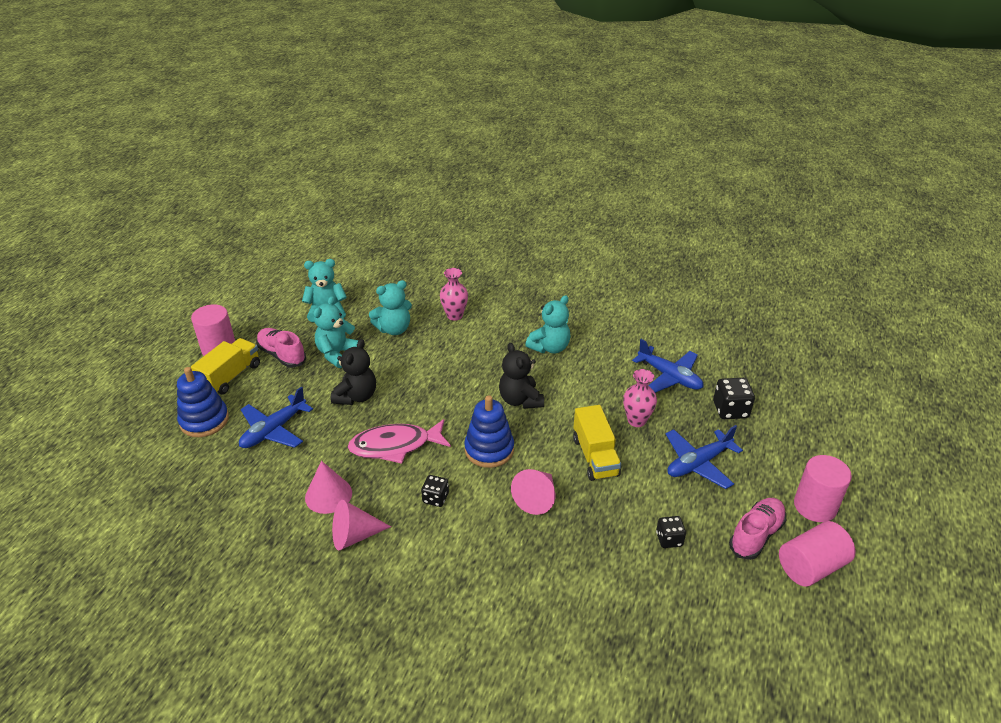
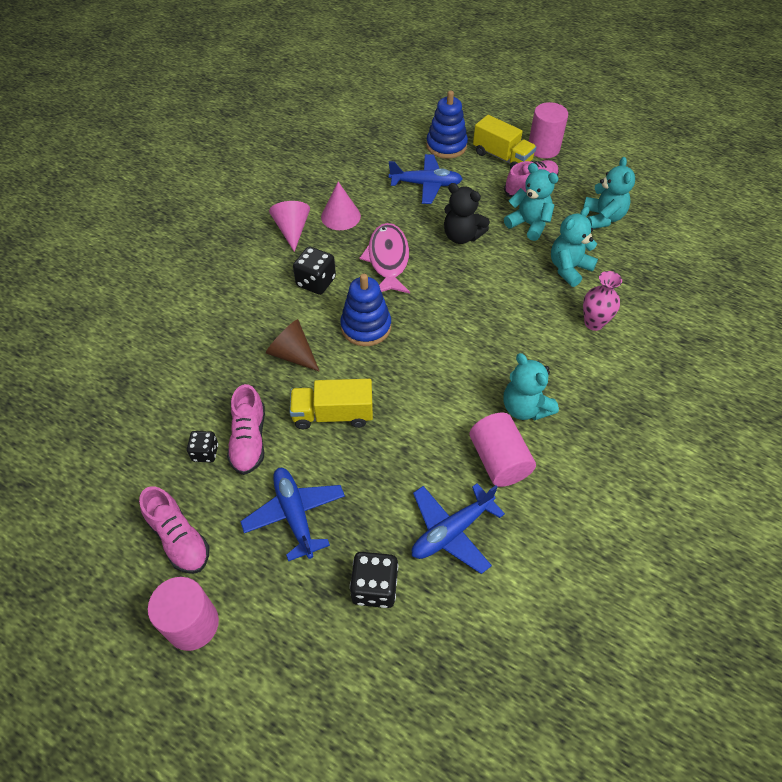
camera: 100 degrees right, 15 degrees up
(274, 430) = (426, 184): blue plane -> blue plane turned 135 degrees clockwise
(394, 329) = (569, 268): turquoise teddy bear -> turquoise teddy bear turned 60 degrees clockwise
(435, 498) = (316, 282): black dice -> black dice, size x1.57
(520, 400) = (434, 363): black teddy bear -> none
(537, 498) = (292, 354): pink cone -> brown cone
(636, 420) = (378, 469): pink vase -> none
(643, 509) = (249, 440): none -> pink shoe
(811, 566) = (120, 579): pink cylinder -> pink cylinder (499, 460)

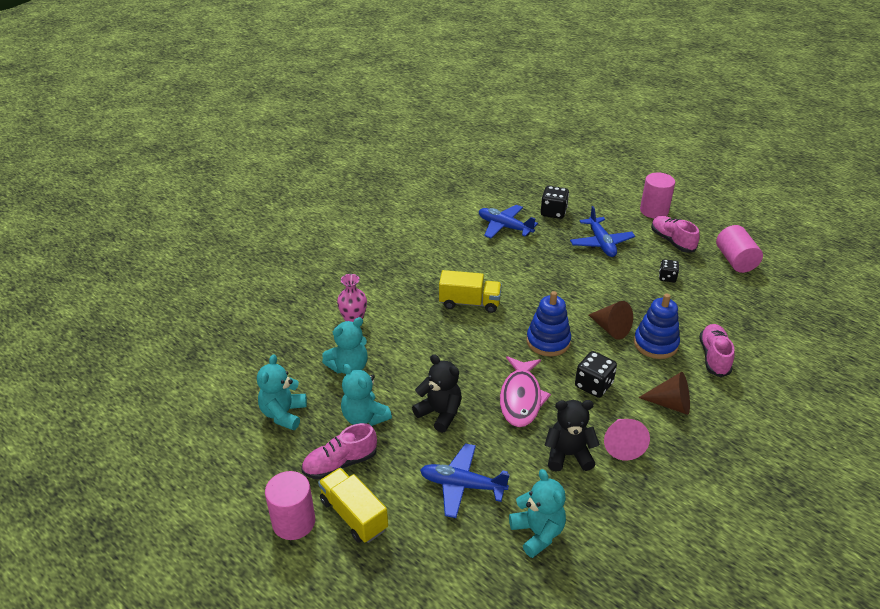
camera: 170 degrees left, 15 degrees down
(240, 272) = (670, 404): none -> brown cone
(249, 440) = (637, 280): pink shoe -> pink shoe (714, 357)
(333, 414) = (577, 287): yellow truck -> yellow truck (469, 303)
(340, 216) = (568, 455): pink cone -> black teddy bear
(446, 146) = (420, 546): blue stacking toy -> blue stacking toy (655, 344)
(452, 531) = (504, 227): blue plane -> blue plane turned 120 degrees counterclockwise
(499, 460) = (465, 252): pink cylinder -> pink cylinder (735, 260)
(525, 408) = (436, 276): turquoise teddy bear -> turquoise teddy bear (537, 533)

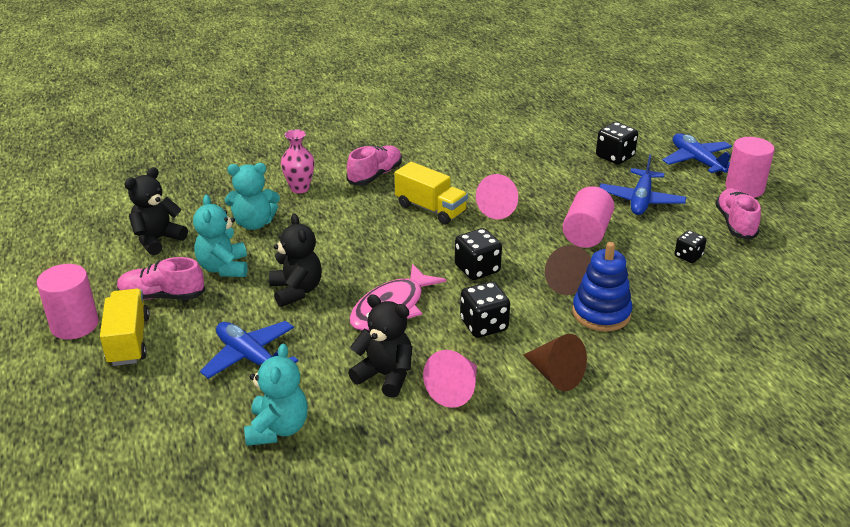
camera: 30 degrees right, 5 degrees down
(283, 414) = (157, 240): turquoise teddy bear -> black teddy bear
(504, 227) = (543, 155): blue plane -> blue plane (697, 161)
(517, 284) = (500, 209): none -> pink cone
(548, 341) = (477, 269): blue stacking toy -> black dice
(714, 357) = (661, 351): pink shoe -> pink shoe (375, 175)
(735, 260) = (801, 267): pink cylinder -> pink cylinder (586, 233)

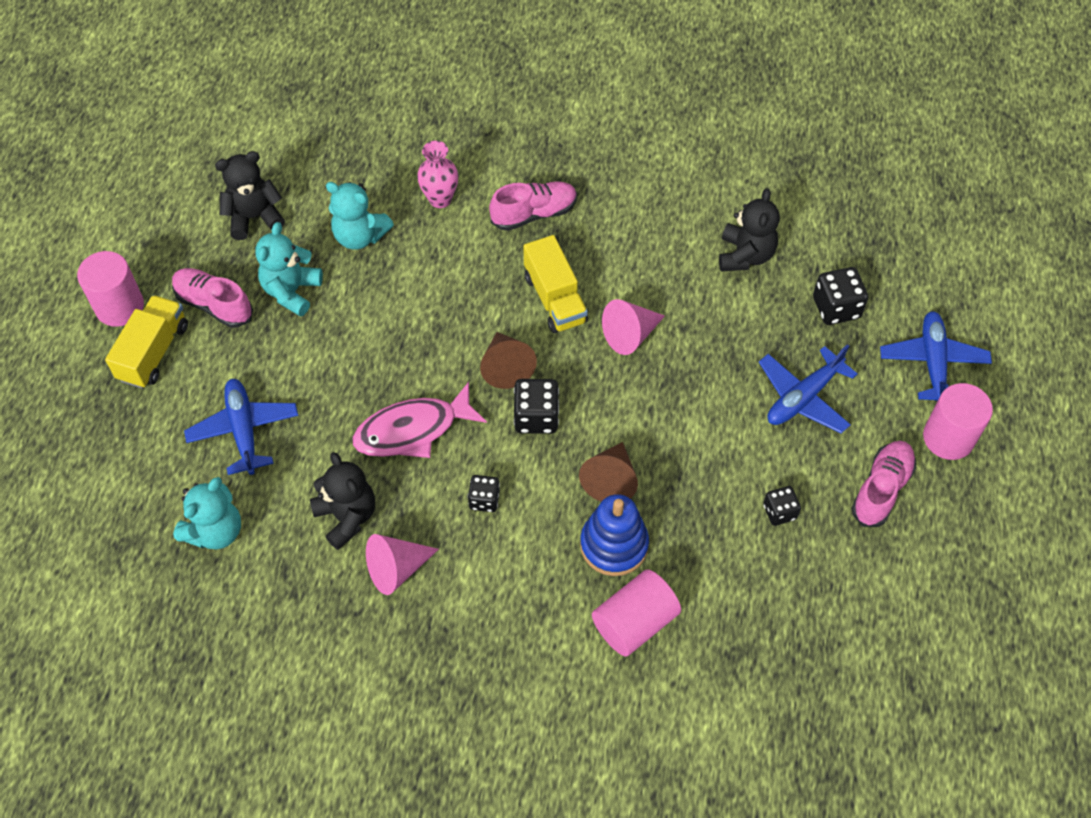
camera: 30 degrees right, 25 degrees up
(296, 291) = (339, 359): black teddy bear -> black teddy bear (745, 255)
(484, 325) = (484, 500): black dice -> black dice, size x0.64
(555, 375) = (502, 601): brown cone -> brown cone (506, 367)
(586, 233) = (695, 421): pink cylinder -> pink cylinder (634, 622)

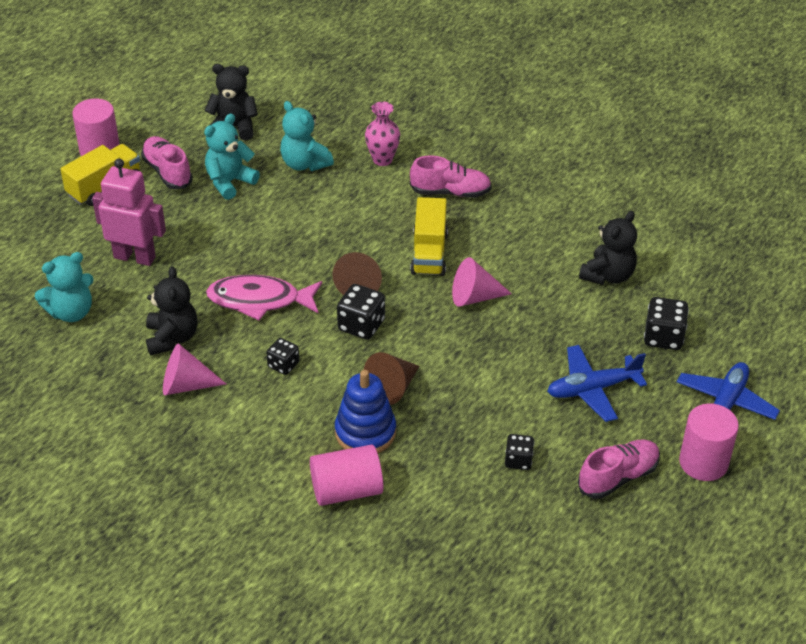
camera: 25 degrees right, 15 degrees down
(244, 430) = (135, 257): blue plane -> pink robot

